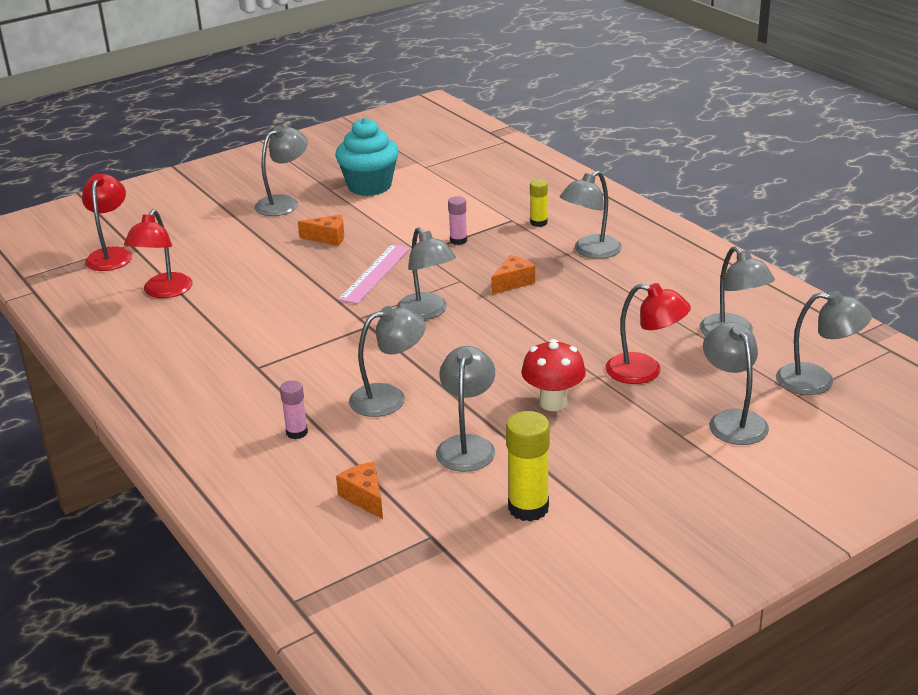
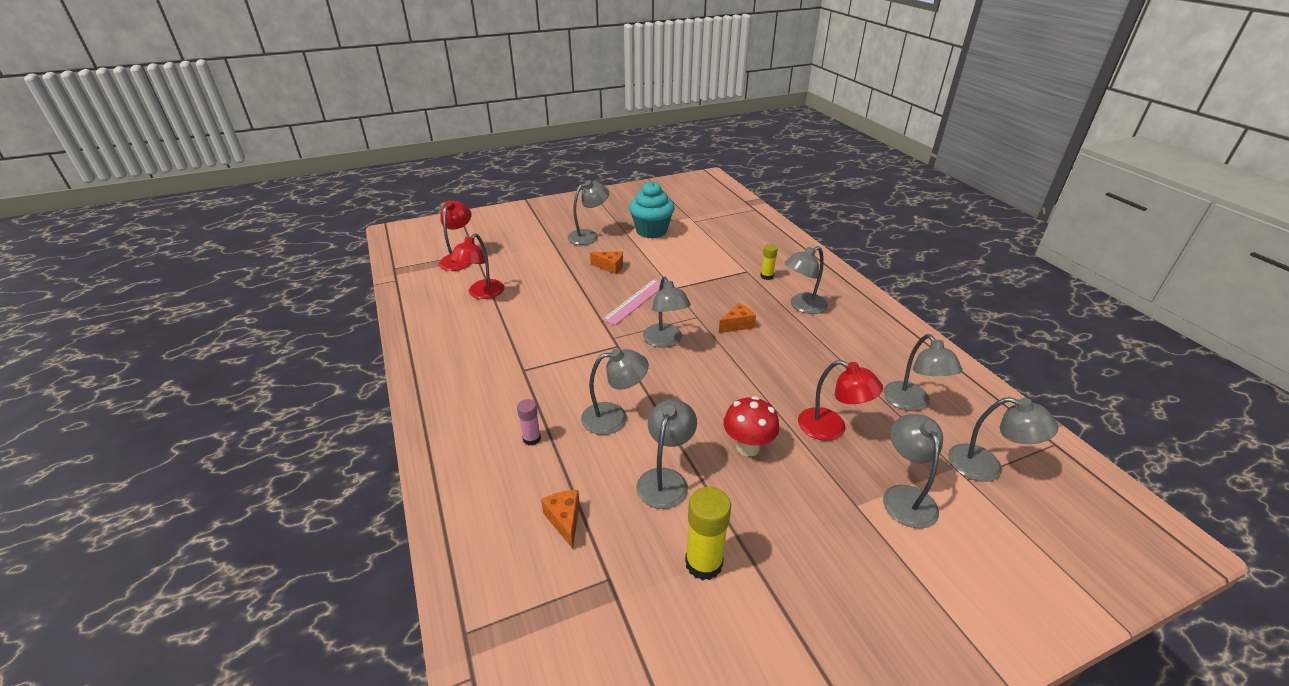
camera: 10 degrees right, 5 degrees up
(458, 240) = (703, 282): pink glue stick -> none

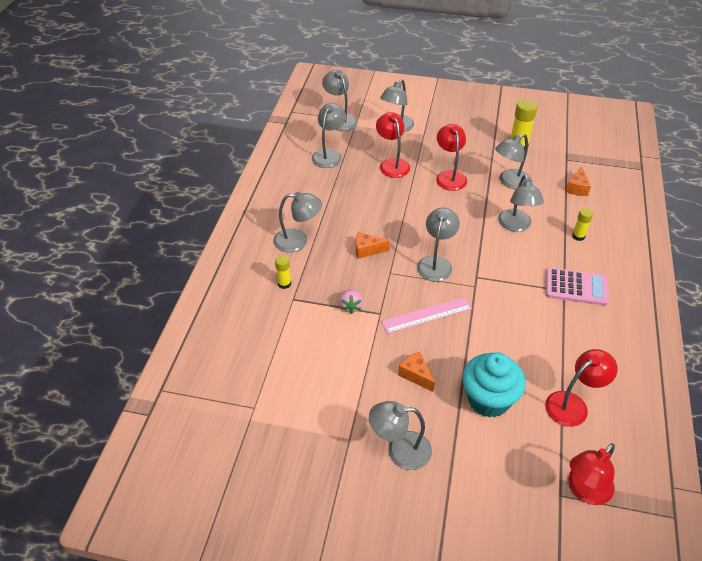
camera: 145 degrees left, 10 degrees up
(511, 378) = (576, 287): none -> pink calculator
(531, 439) = (578, 236): pink glue stick -> yellow glue stick
(614, 417) = (516, 225): grey lamp -> grey lamp turned 120 degrees counterclockwise
(651, 231) = (320, 416): turquoise cupcake -> turquoise cupcake (488, 399)
(699, 283) = (351, 306): none -> pink strawberry
(747, 447) = (449, 176): red mushroom -> red lamp

